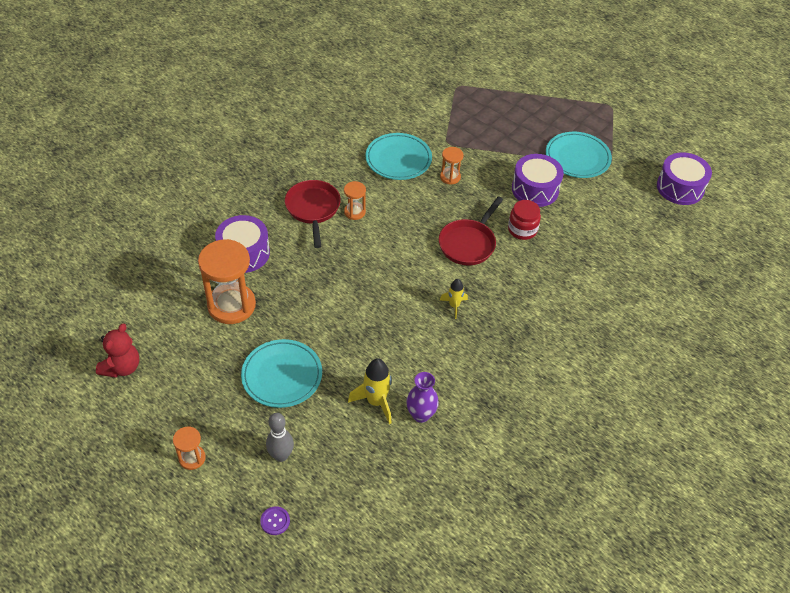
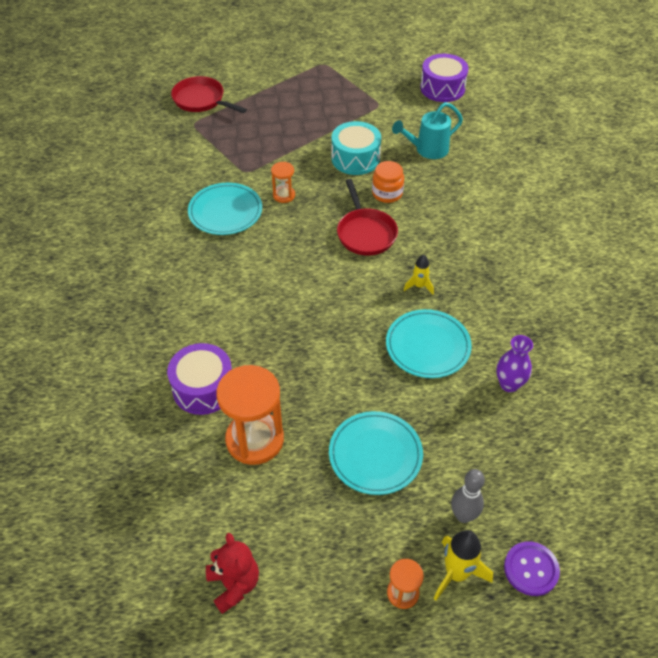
camera: 45 degrees left, 0 degrees up
(275, 521) = (531, 569): purple button -> purple button, size x1.61
(313, 209) = (211, 304): red pan -> red pan (201, 100)
(354, 212) = (249, 279): orange hourglass -> none
(376, 402) = (468, 405): yellow rocket -> yellow rocket (456, 573)
(522, 230) = (387, 193): red jar -> orange jar
(535, 189) = (355, 158): purple drum -> turquoise drum
(577, 157) = (352, 115): turquoise plate -> turquoise plate (428, 346)
(598, 223) = (427, 150): none -> turquoise watering can

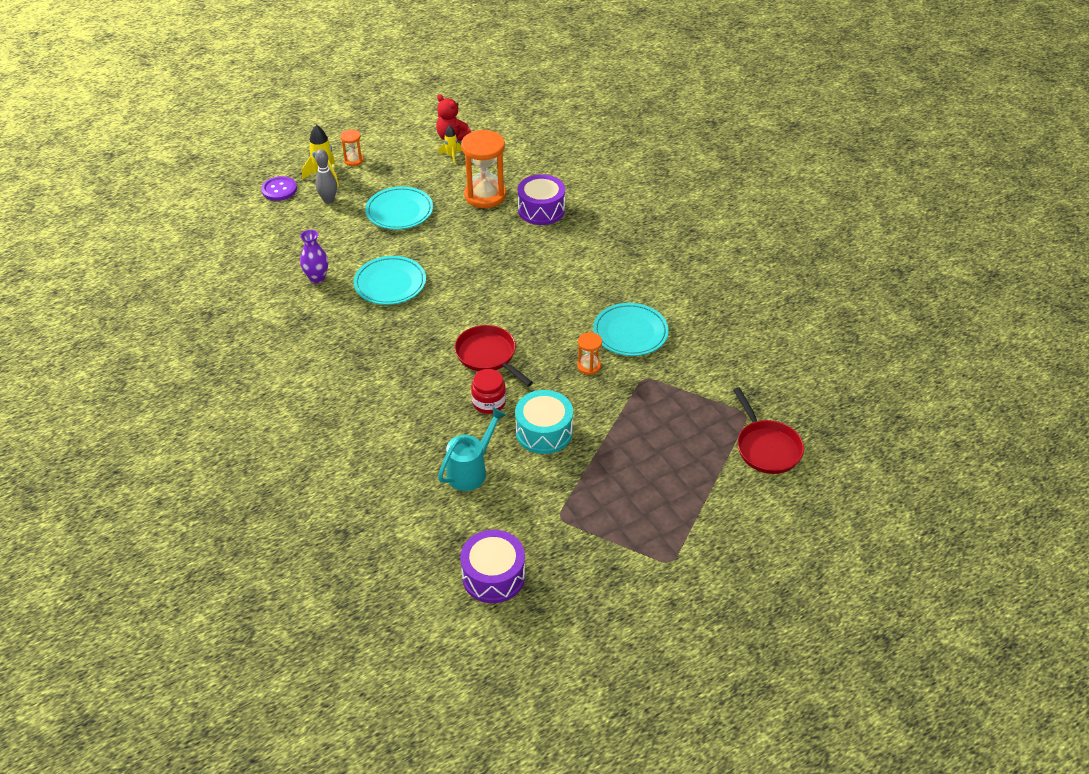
camera: 155 degrees right, 5 degrees down
(201, 100) = (766, 447): red pan -> red pan turned 60 degrees clockwise
(387, 193) = (489, 402): orange jar -> red jar
(419, 286) = (416, 325): yellow rocket -> yellow rocket (451, 156)

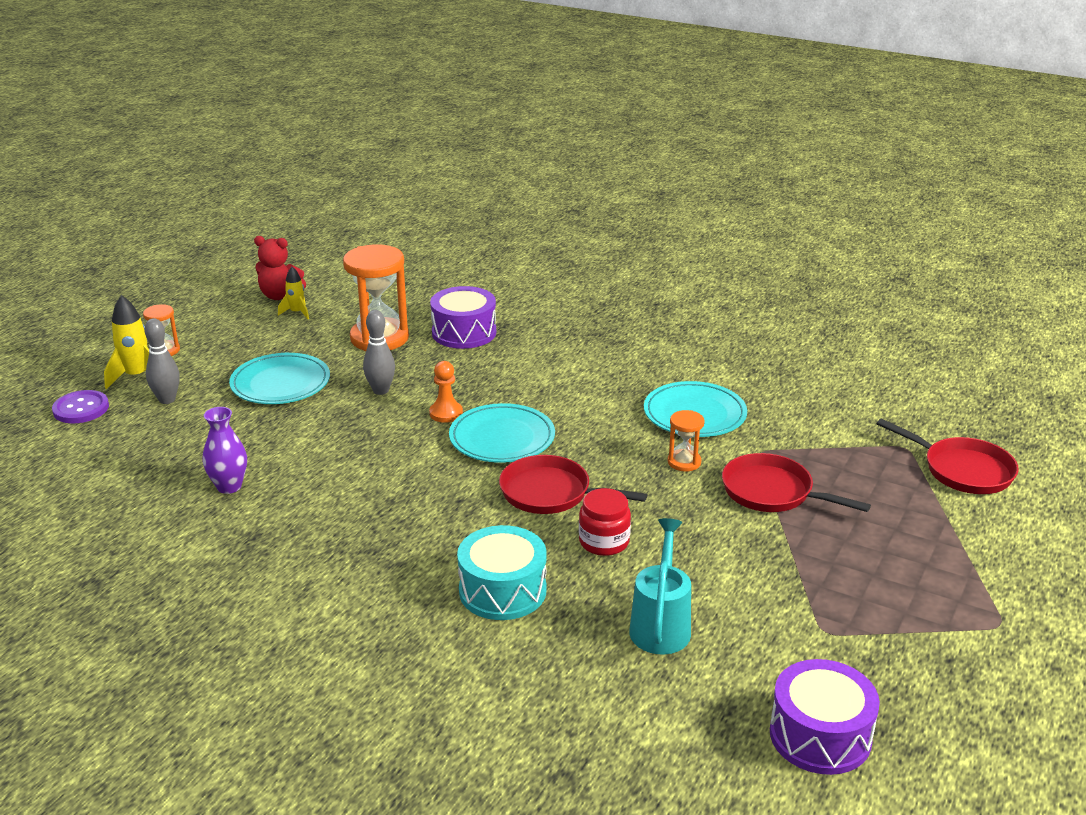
camera: 30 degrees left, 15 degrees down
(390, 283) = (341, 460): turquoise plate -> turquoise plate (502, 438)
(453, 239) = (381, 390): none -> grey bowling pin
(477, 271) = (446, 413): none -> orange pawn
(544, 432) = (705, 547): turquoise drum -> turquoise drum (502, 590)
(623, 411) = (772, 492): none -> red pan

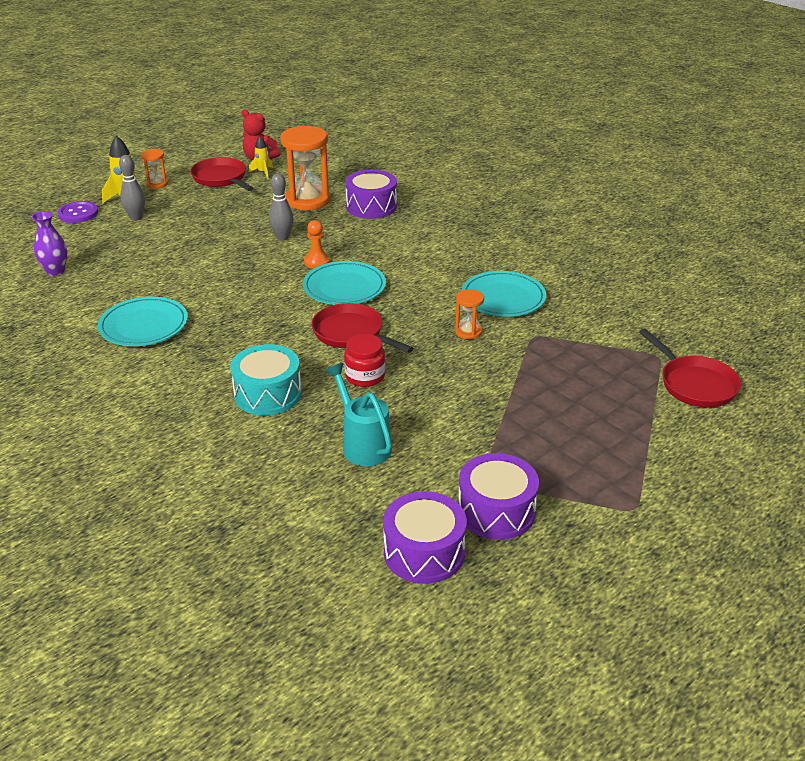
camera: 20 degrees right, 5 degrees up
(229, 486) = (135, 283): purple vase -> purple vase (55, 271)
(280, 383) = (217, 220): turquoise plate -> turquoise plate (144, 326)
(661, 625) = (363, 445): turquoise watering can -> turquoise watering can turned 60 degrees counterclockwise
(772, 492) = (521, 368): red pan -> red pan (221, 178)
(863, 665) = (496, 511): none -> purple drum

